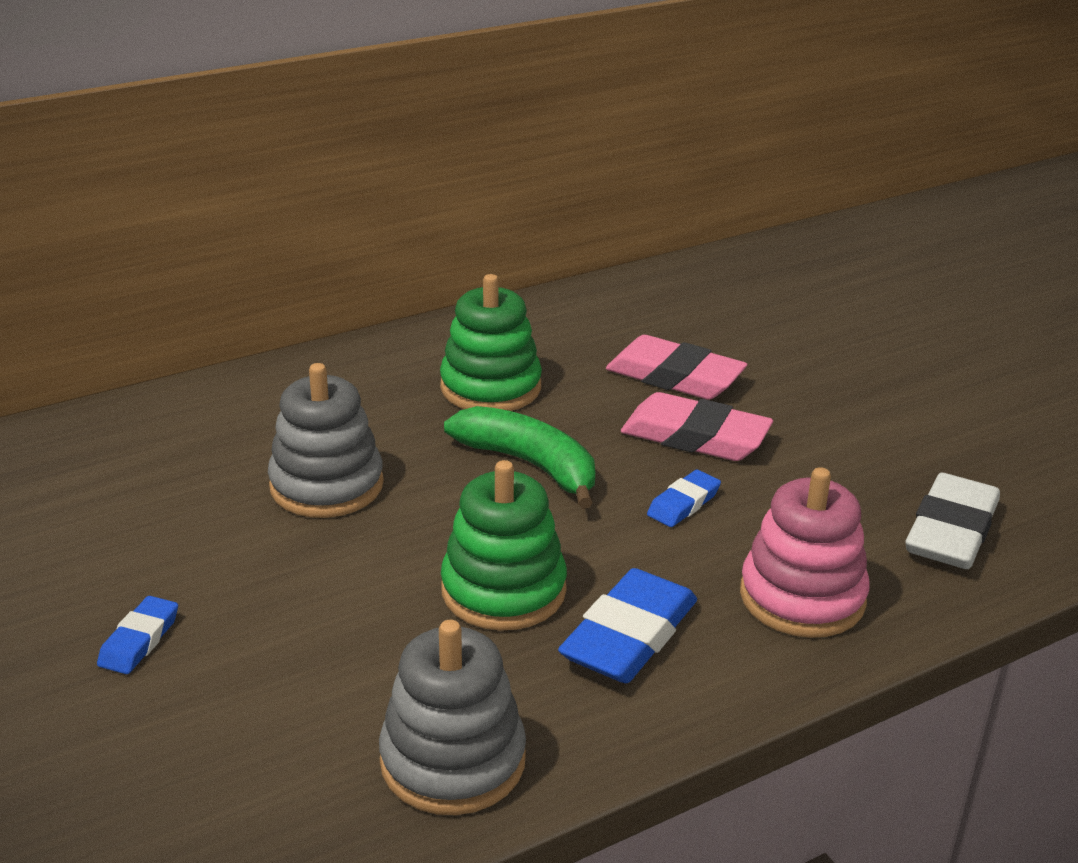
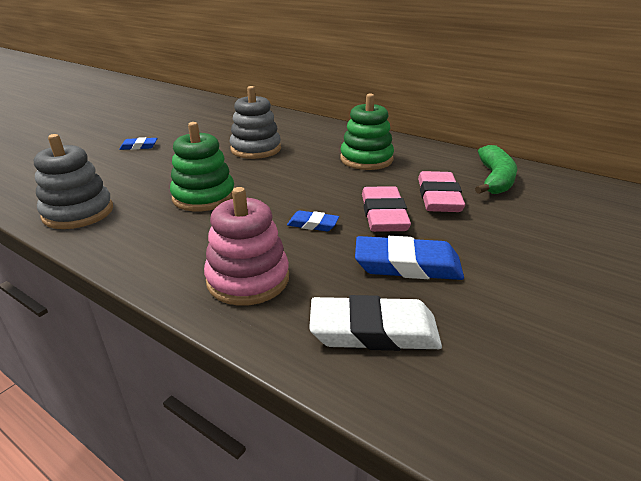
camera: 65 degrees right, 0 degrees up
(530, 465) = (310, 181): green banana -> green banana (495, 179)
(629, 636) = (183, 233): blue eraser -> blue eraser (407, 265)

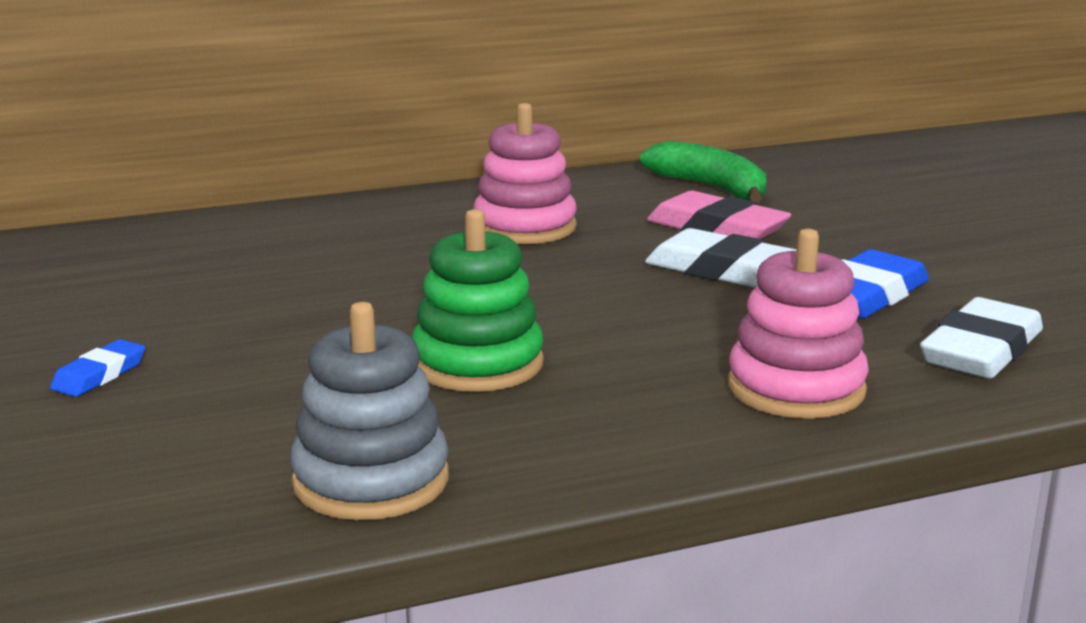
camera: 55 degrees left, 10 degrees down
(256, 149) = (332, 283): grey stacking toy -> none
(313, 224) = (692, 315): blue eraser -> none
(366, 159) = (525, 227): green stacking toy -> pink stacking toy
(384, 215) = (722, 270): pink eraser -> white eraser

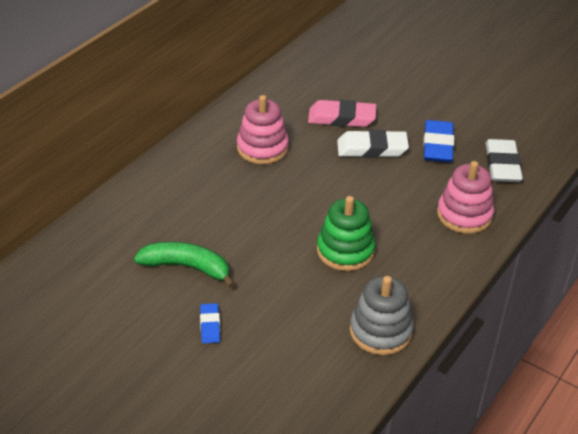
camera: 35 degrees left, 20 degrees up
(711, 188) = (308, 85): green banana -> green banana (187, 267)

